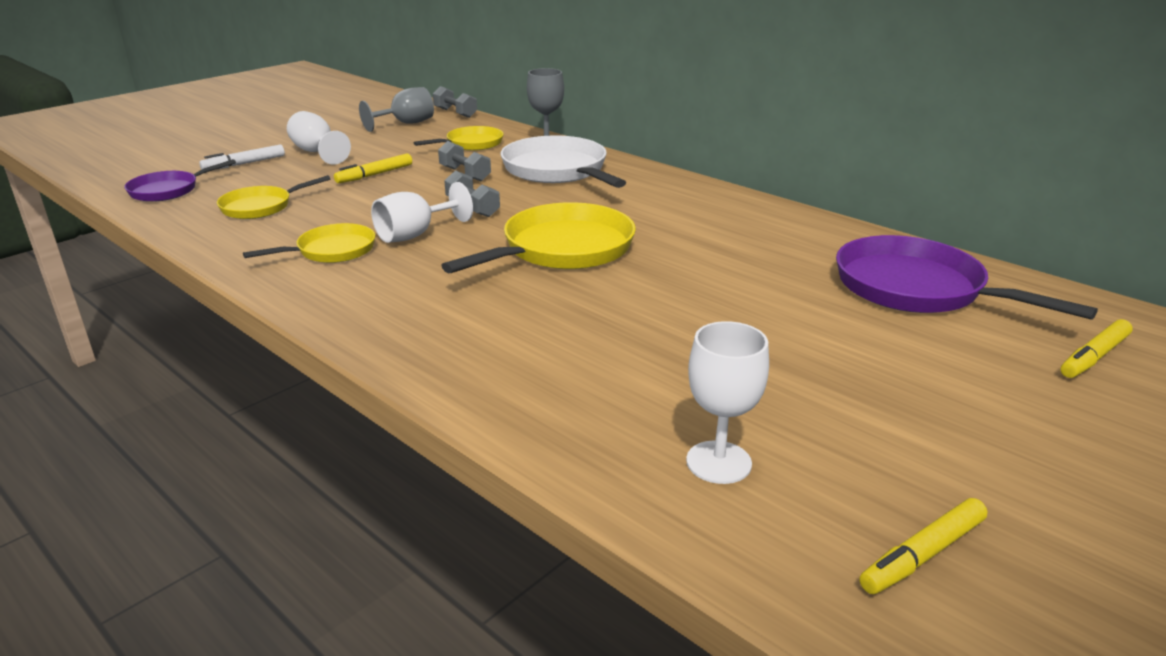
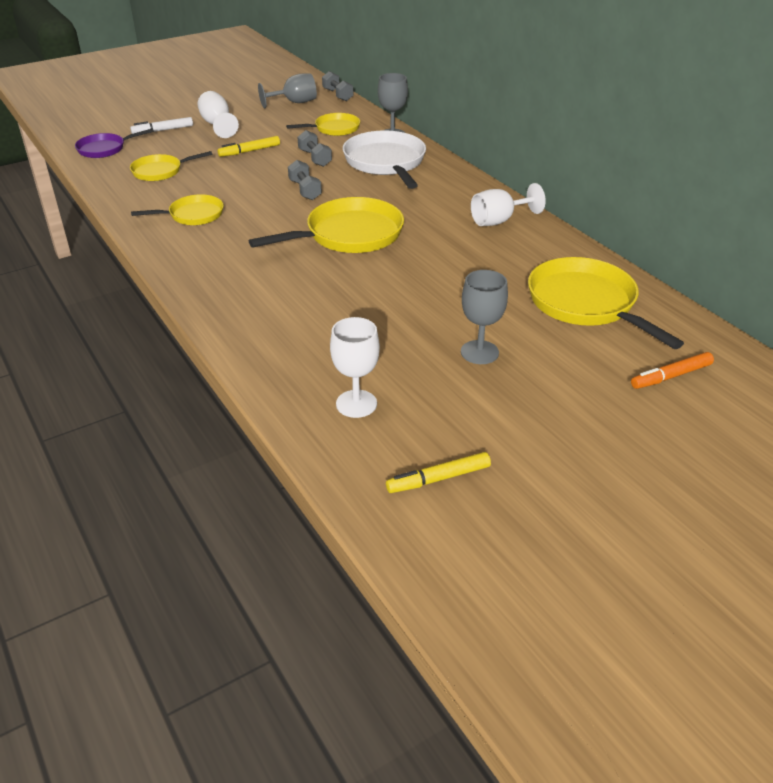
camera: 15 degrees right, 10 degrees up
(415, 235) = (253, 209): white goblet -> white goblet (499, 221)
(836, 364) = (479, 352): none -> grey goblet
(917, 289) = (586, 304): purple pan -> yellow pan
(1094, 357) = (671, 376): yellow marker -> orange marker

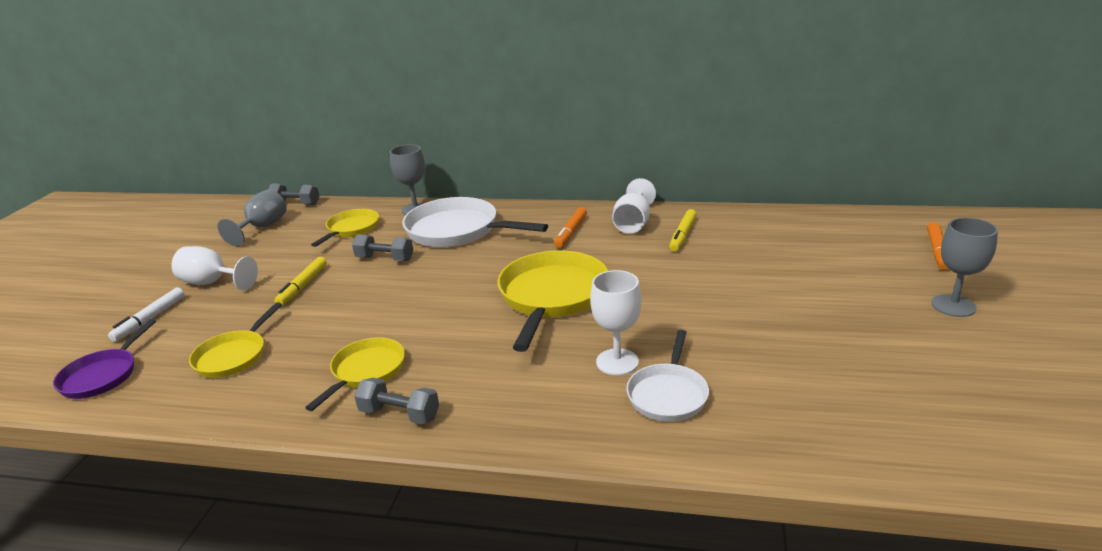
camera: 45 degrees left, 10 degrees down
(290, 323) = (668, 394): none -> white pan
(305, 190) = (433, 287): grey dumbbell -> grey dumbbell (399, 414)
(356, 404) = (857, 412): white goblet -> white goblet (617, 362)
(438, 479) = (1019, 415): yellow marker -> yellow marker (683, 235)
(447, 203) = (571, 232): none -> orange marker
(479, 352) = (829, 313): grey goblet -> grey goblet (953, 306)
(586, 304) = (804, 241): yellow pan -> none

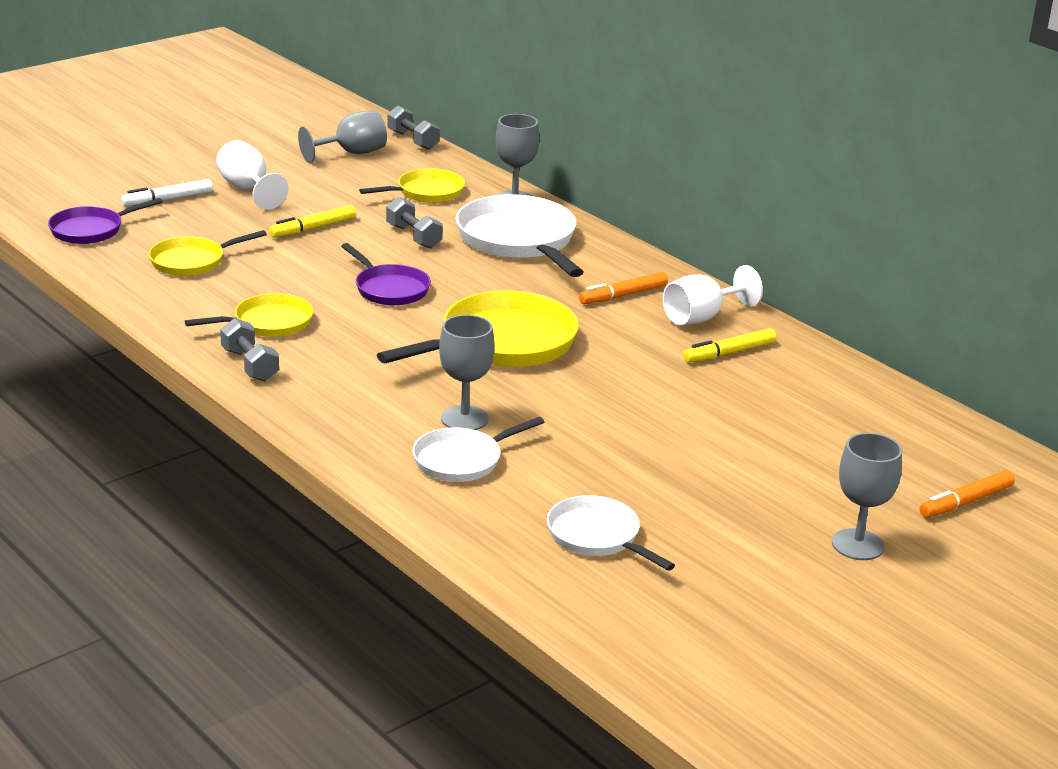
camera: 35 degrees right, 0 degrees up
(420, 300) = (389, 289): none -> purple pan
(617, 362) = (464, 419): white goblet -> grey goblet
(841, 395) = (597, 537): none -> white pan

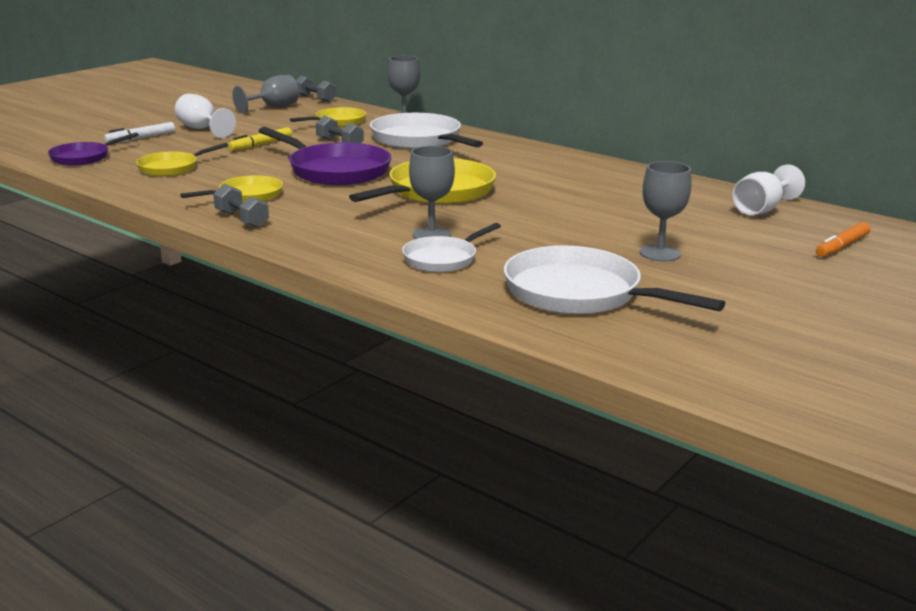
camera: 10 degrees left, 5 degrees down
(389, 289) = (334, 170): purple pan -> purple pan, size x1.72
(597, 537) = (580, 294): white pan -> white pan, size x1.72
(623, 295) = (512, 161): orange marker -> none
(701, 317) = (576, 167): white goblet -> white goblet (761, 210)
(729, 353) = (609, 183): yellow marker -> none
(857, 545) = (784, 278): grey goblet -> grey goblet (660, 253)

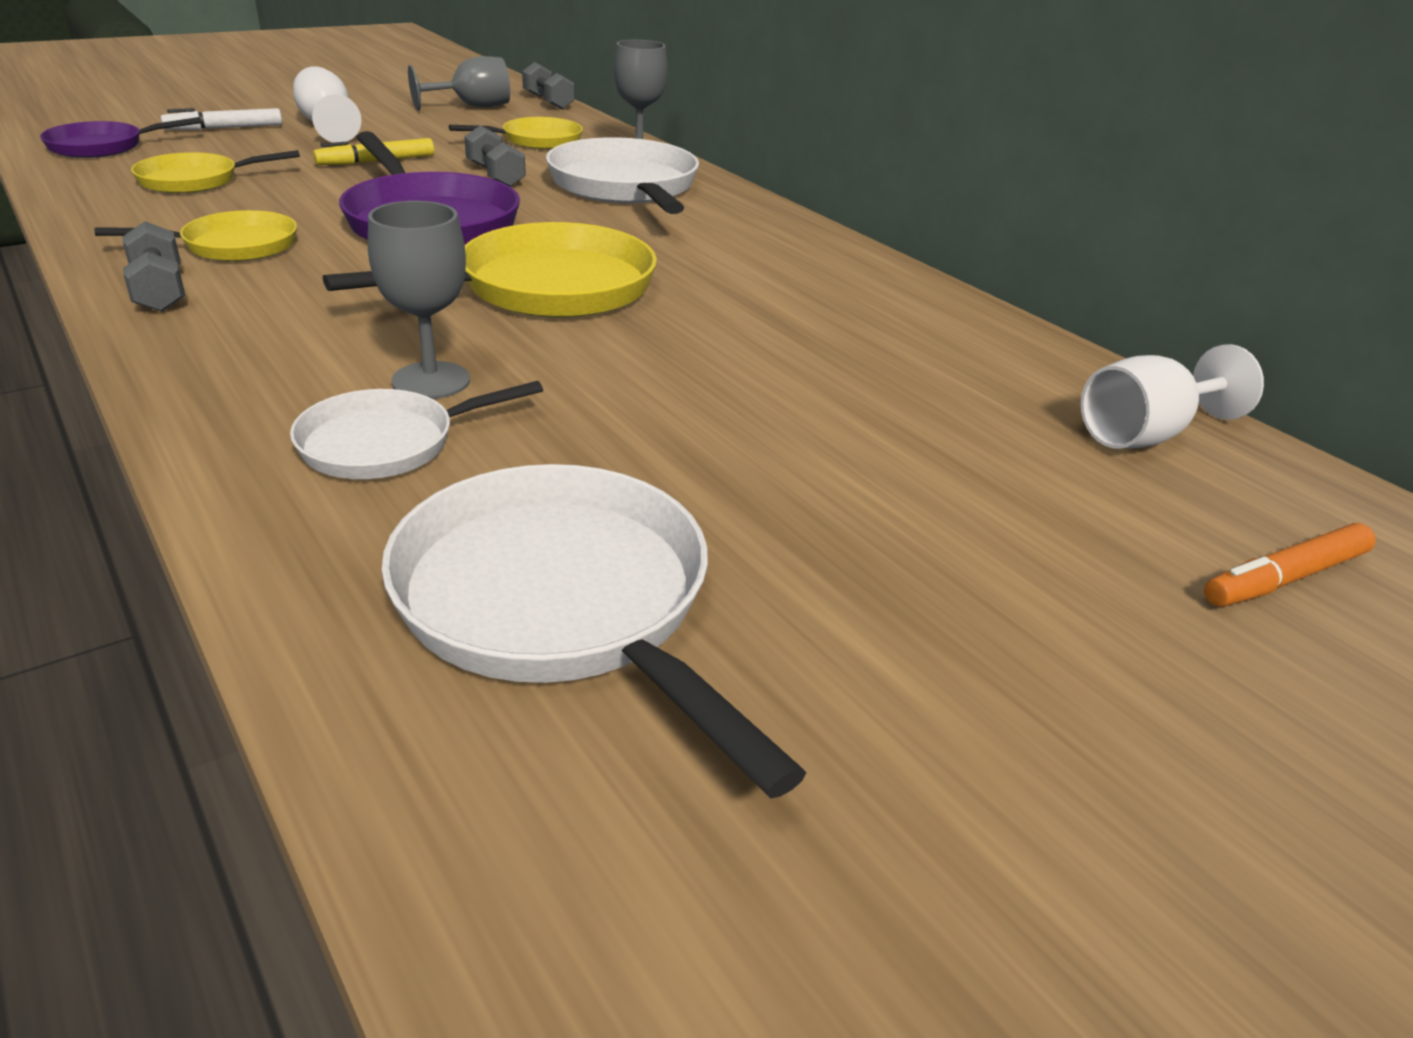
camera: 15 degrees right, 10 degrees up
(660, 253) = (838, 516): grey goblet -> none

